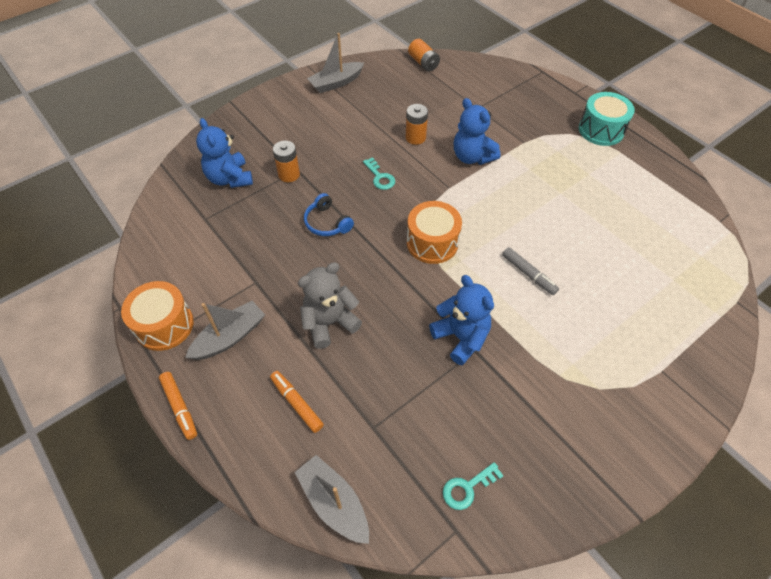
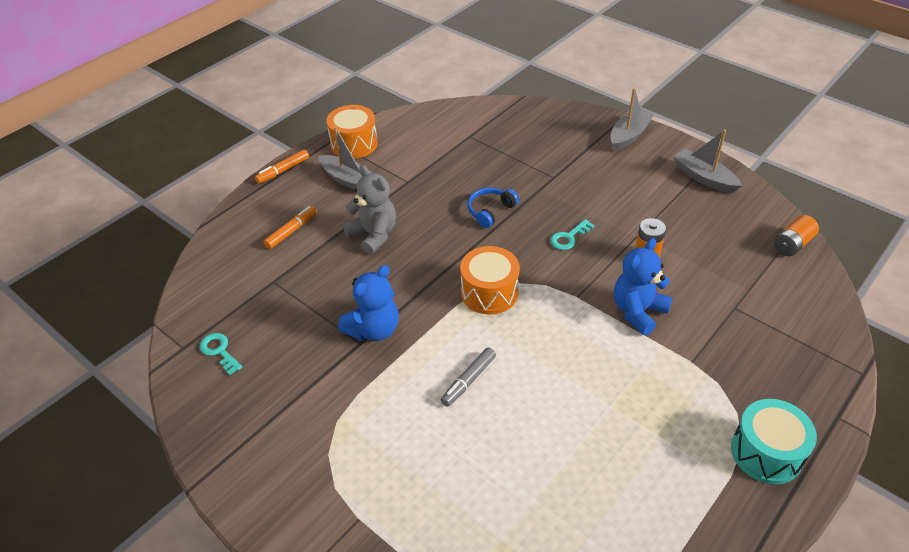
camera: 80 degrees right, 10 degrees down
(230, 178) = (523, 138): blue teddy bear -> none
(289, 174) = (544, 173): orange battery -> none
(334, 503) = (208, 269): grey boat -> grey boat (629, 135)

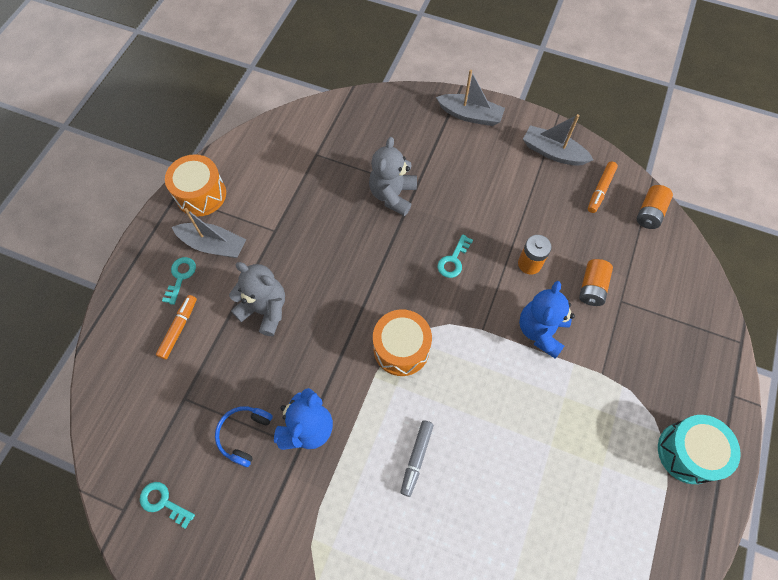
camera: 20 degrees left, 20 degrees up
(283, 170) = (138, 250): orange marker -> orange marker (600, 190)
(310, 196) = (180, 276): none -> turquoise key
(490, 211) = (369, 247): blue headphones -> blue headphones (244, 435)
(529, 178) = (393, 195): none -> grey teddy bear
(629, 135) = (470, 115): grey boat -> grey boat turned 90 degrees clockwise
(706, 290) = (592, 287): none -> orange battery

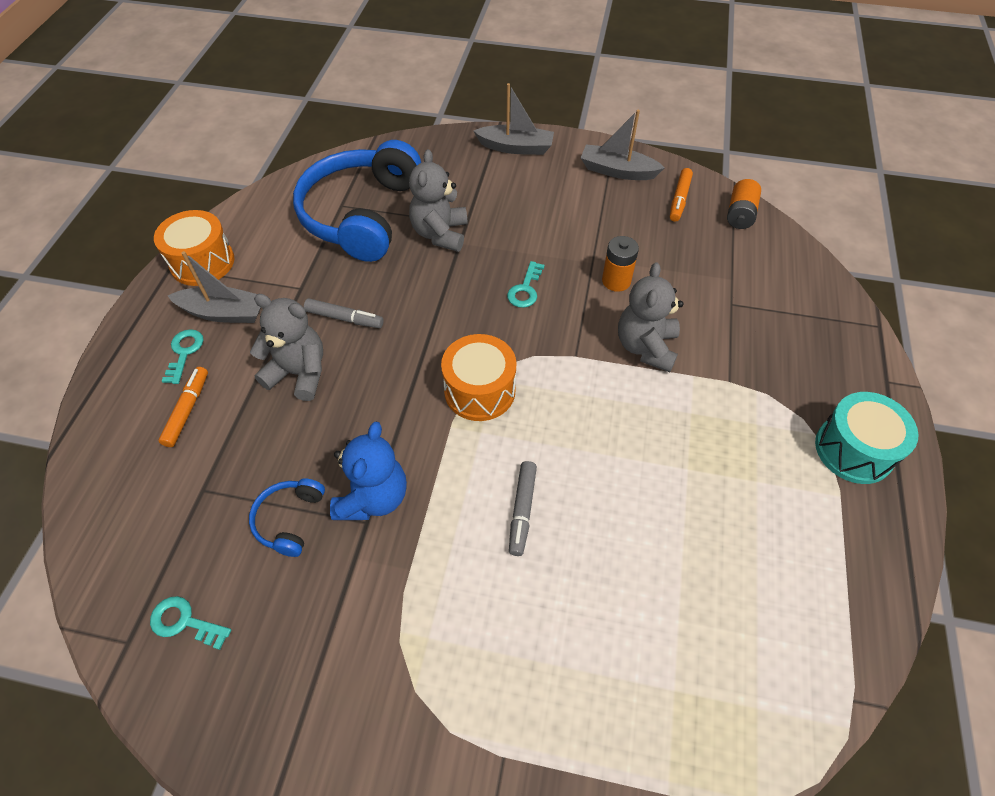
camera: 10 degrees left, 10 degrees down
(305, 265) = (344, 318): none -> grey marker
(331, 166) = (361, 214): none -> blue headphones
(541, 331) = (646, 347): blue teddy bear -> grey teddy bear
(592, 287) = (694, 295): orange battery -> none

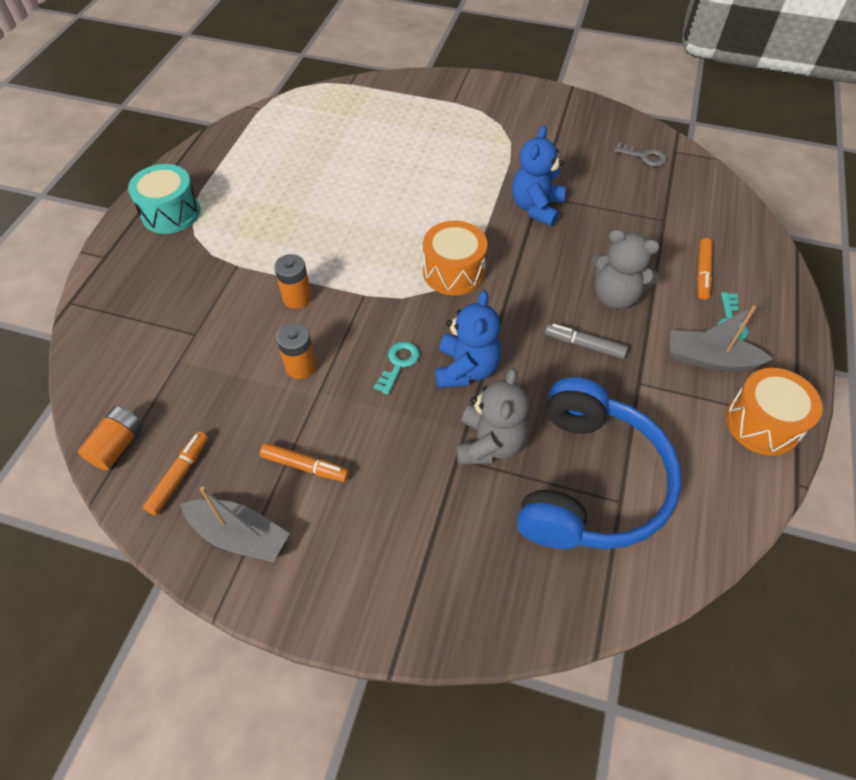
camera: 175 degrees left, 0 degrees up
(184, 622) = (644, 156): turquoise key -> grey key
(289, 520) = (593, 199): blue headphones -> none
(461, 289) = (466, 369): none -> blue teddy bear
(516, 147) = (374, 600): grey boat -> none
(522, 511) = (429, 194): grey marker -> none
(585, 211) = (305, 466): none -> orange marker
(646, 347) = (297, 298): grey teddy bear -> orange battery

